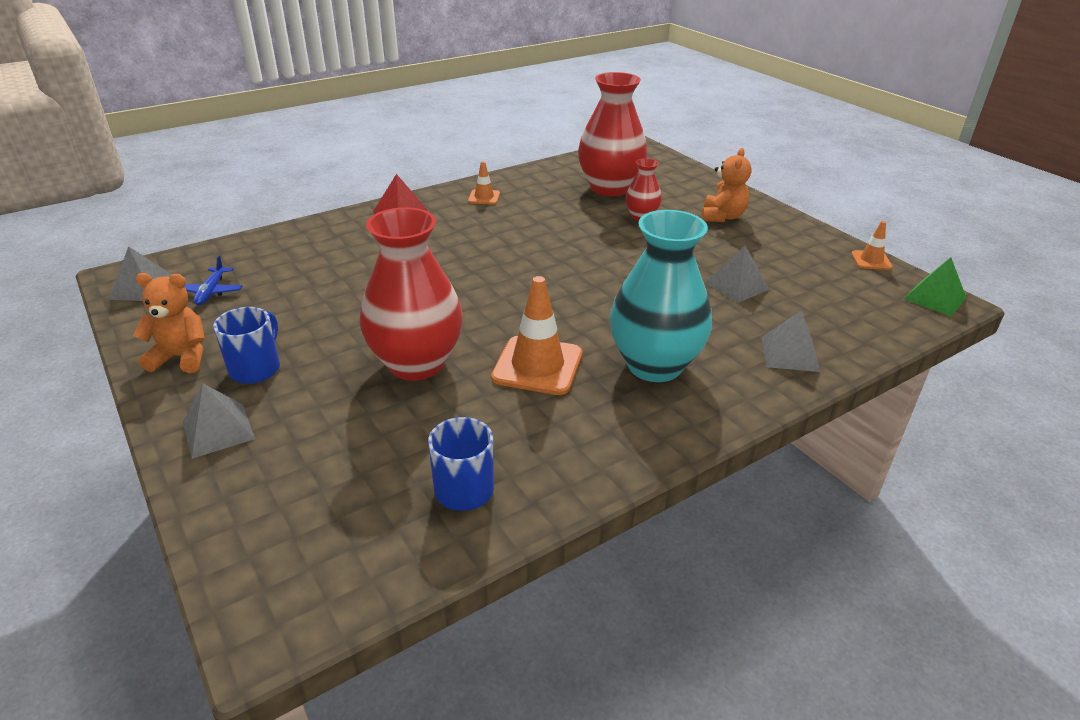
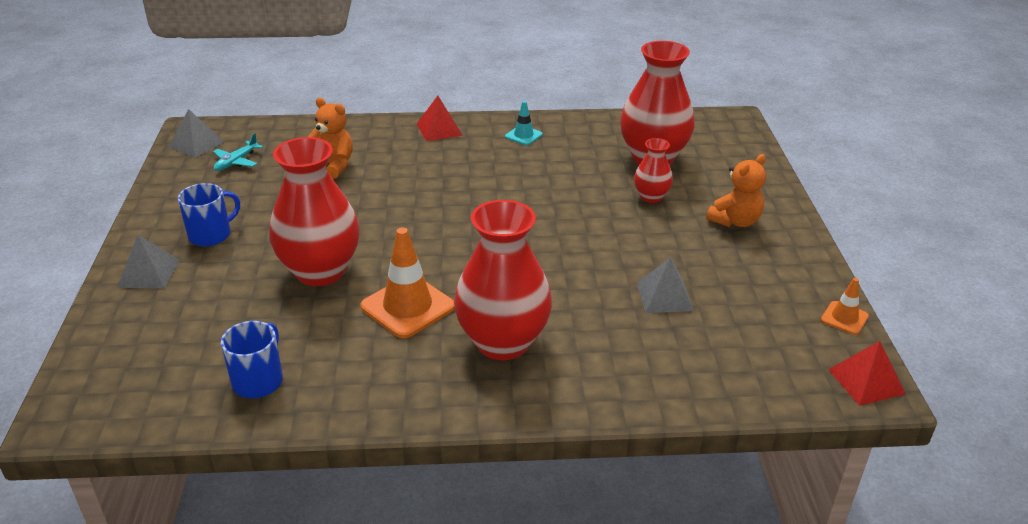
camera: 30 degrees right, 0 degrees up
(181, 357) = (173, 209): orange teddy bear -> orange teddy bear (332, 166)
(211, 292) = (236, 162): blue plane -> turquoise plane
(484, 197) = (523, 135): orange traffic cone -> turquoise traffic cone
(654, 365) = (502, 342): turquoise vase -> red vase
(790, 354) = (638, 378): grey pyramid -> none
(935, 298) = (866, 381): green pyramid -> red pyramid

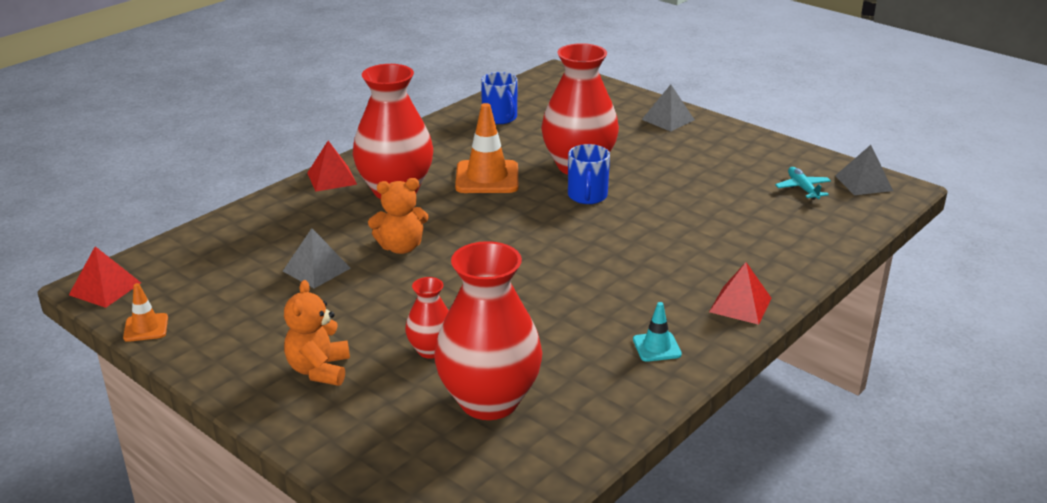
camera: 135 degrees right, 5 degrees down
(211, 235) = (689, 148): blue mug -> blue mug (587, 196)
(332, 166) = (735, 224): orange teddy bear -> orange teddy bear (401, 247)
(539, 400) = (331, 178): none -> red pyramid

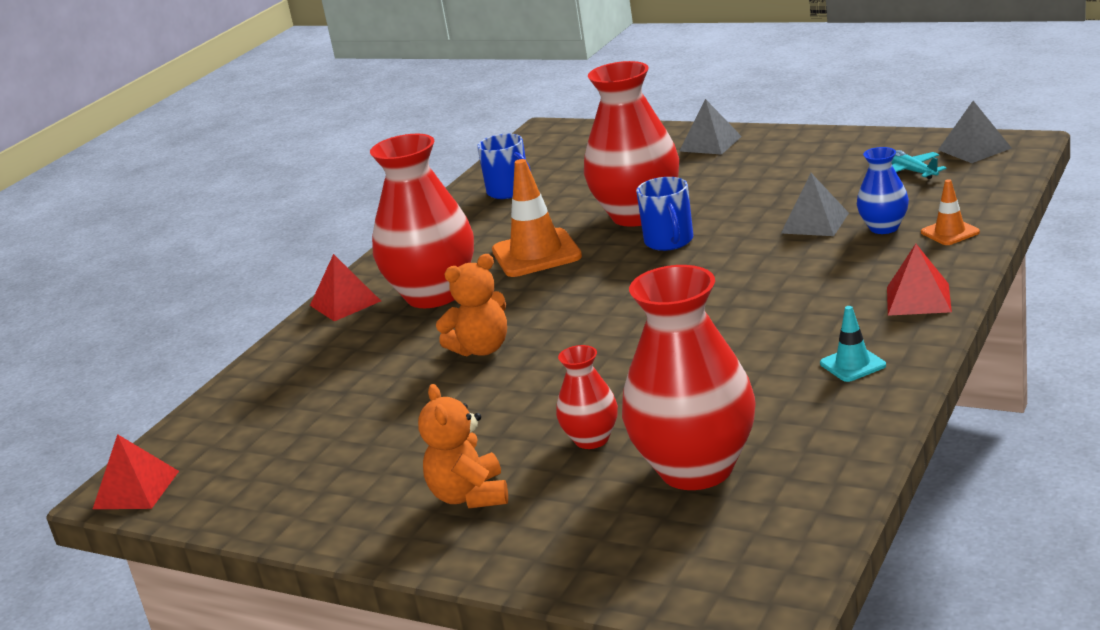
camera: 10 degrees left, 5 degrees down
(146, 328) = (219, 515): orange traffic cone -> orange traffic cone (950, 232)
(316, 269) = (393, 398): grey pyramid -> grey pyramid (815, 223)
(752, 233) = (884, 228): none -> blue vase

